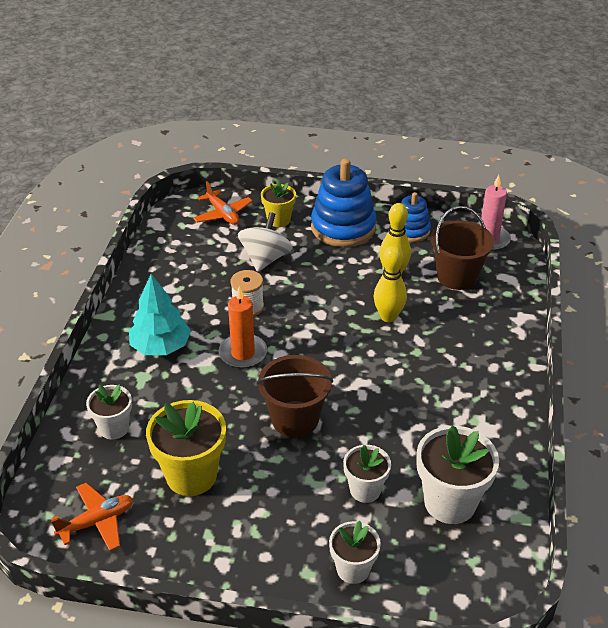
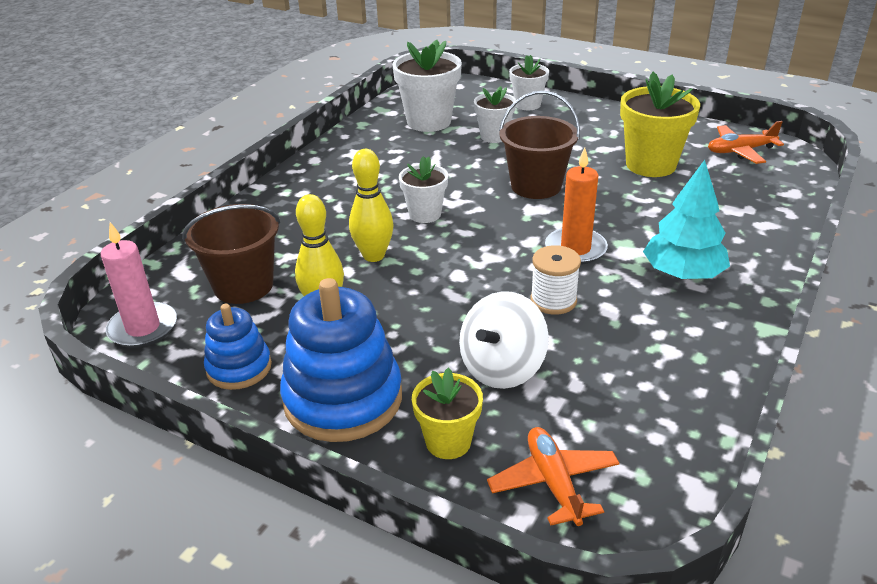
camera: 160 degrees left, 5 degrees down
(114, 428) = (734, 207): white flower pot -> white flower pot (425, 214)

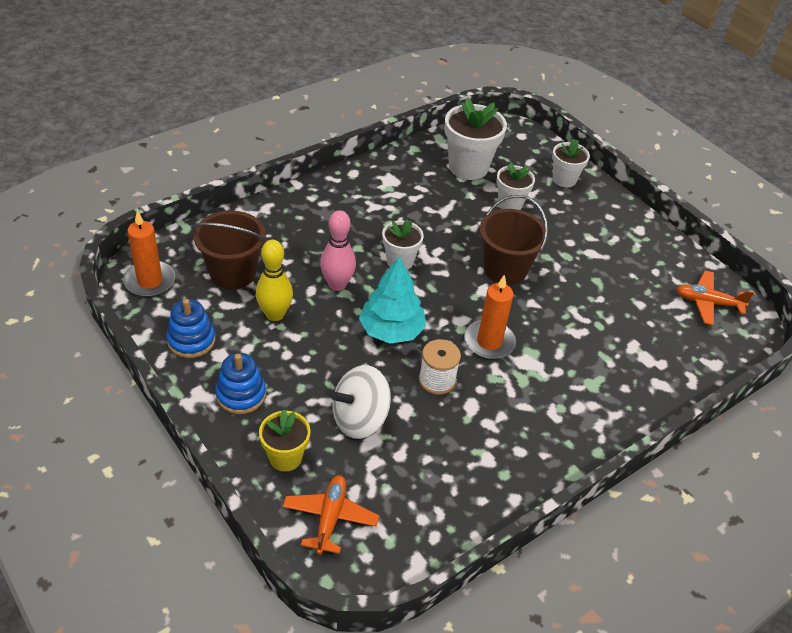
camera: 20 degrees right, 10 degrees up
(143, 328) = (150, 281): pink candle -> orange candle
(343, 399) = (241, 394): blue stacking toy -> blue stacking toy, size x0.57
(373, 256) = (337, 284): yellow bowling pin -> pink bowling pin
(650, 165) = (617, 286): yellow flower pot -> none
(683, 274) = (553, 400): turquoise tree -> turquoise tree (391, 330)

